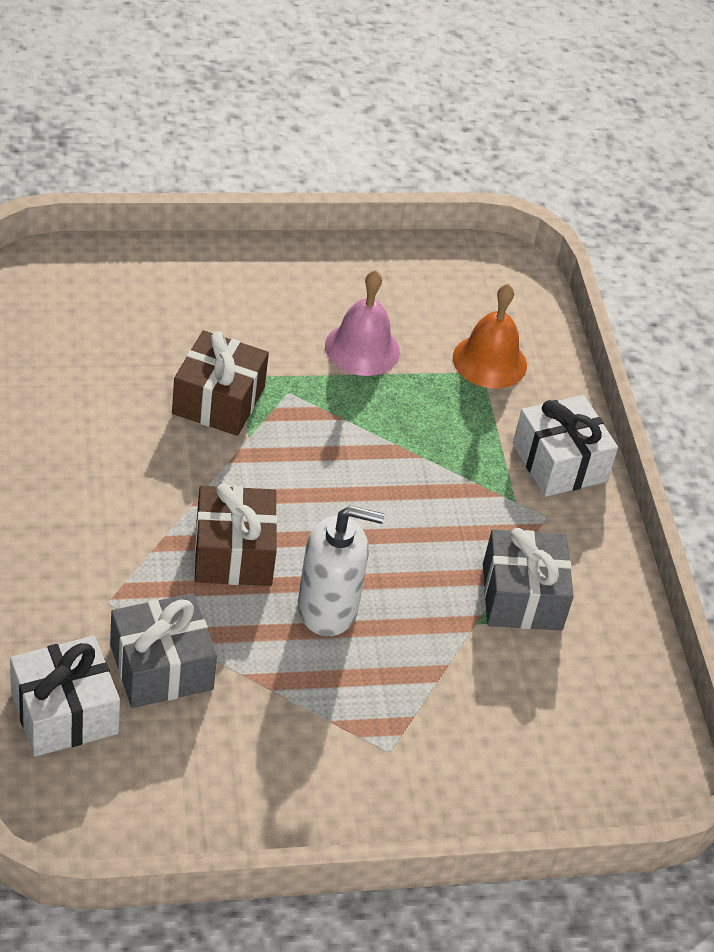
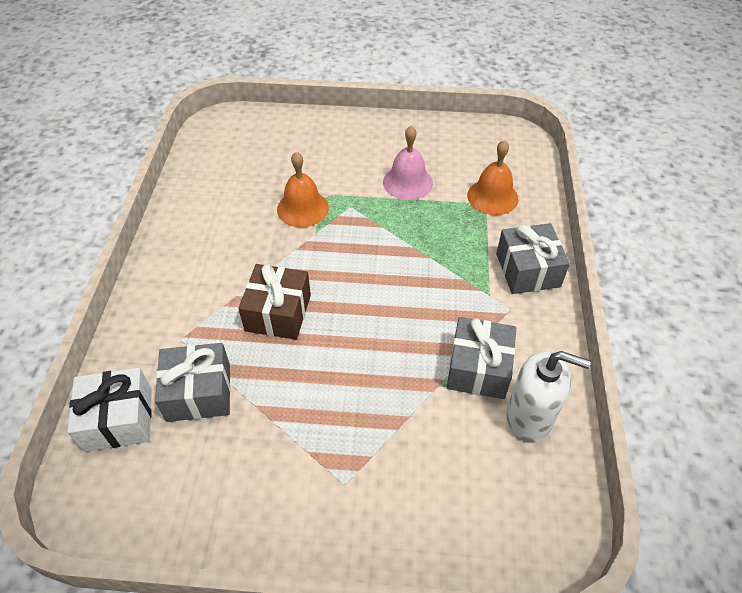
camera: 20 degrees right, 5 degrees up
(218, 400) = (302, 208): brown gift -> orange bell
(328, 608) = (332, 361): white soap dispenser -> white soap dispenser (530, 416)
(559, 462) = (527, 270): white gift -> grey gift

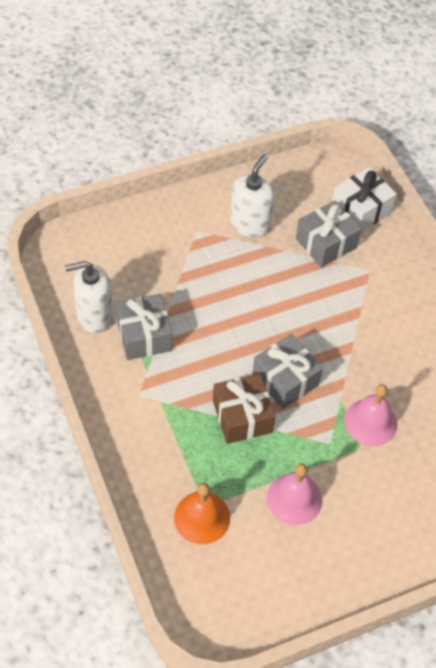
camera: 150 degrees right, 5 degrees up
(269, 461) = (250, 224): none -> white soap dispenser
(278, 313) = (316, 317): brown gift -> brown gift (242, 416)
(302, 208) = (370, 422): orange bell -> pink bell
(527, 270) = (137, 441): grey gift -> grey gift (285, 379)

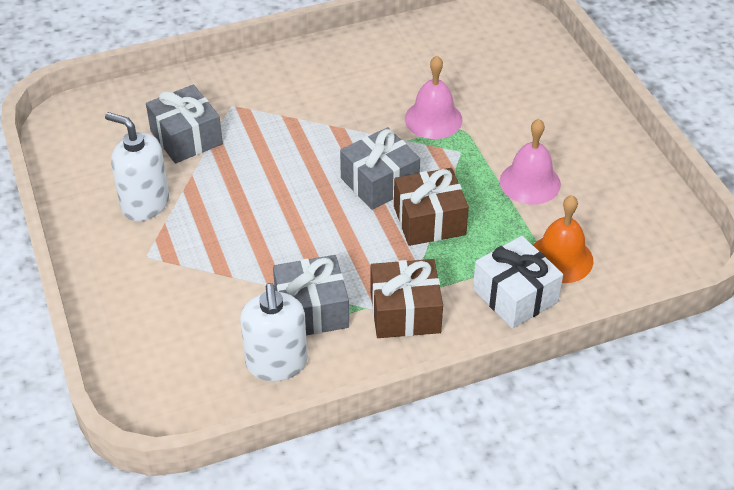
camera: 85 degrees left, 10 degrees down
(142, 398) = (405, 312): none -> brown gift
(361, 209) = (140, 105): white gift -> white gift (515, 295)

